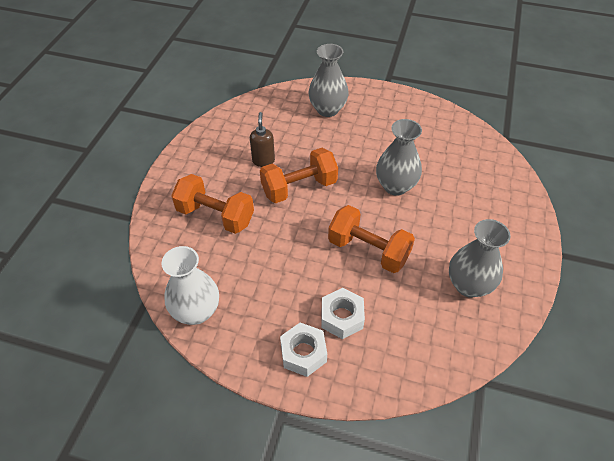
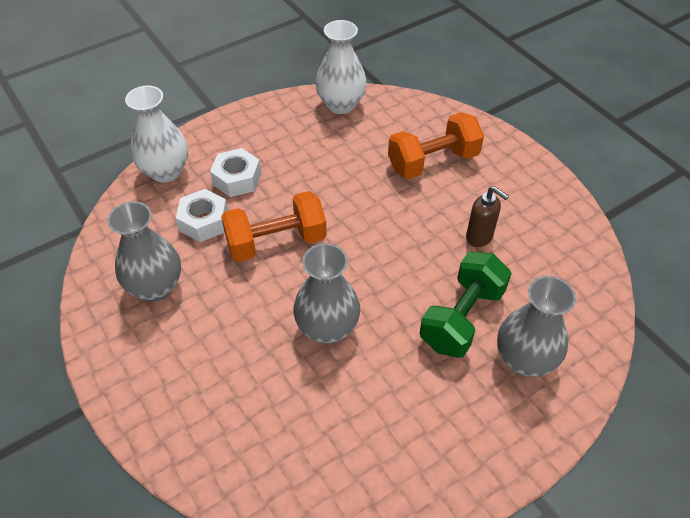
camera: 130 degrees right, 0 degrees up
(299, 188) = (409, 242): orange dumbbell -> none
(303, 353) = (237, 140): white nut -> white nut (204, 222)
(328, 140) = (462, 318): none -> green dumbbell
(384, 374) = (165, 171): none -> white vase

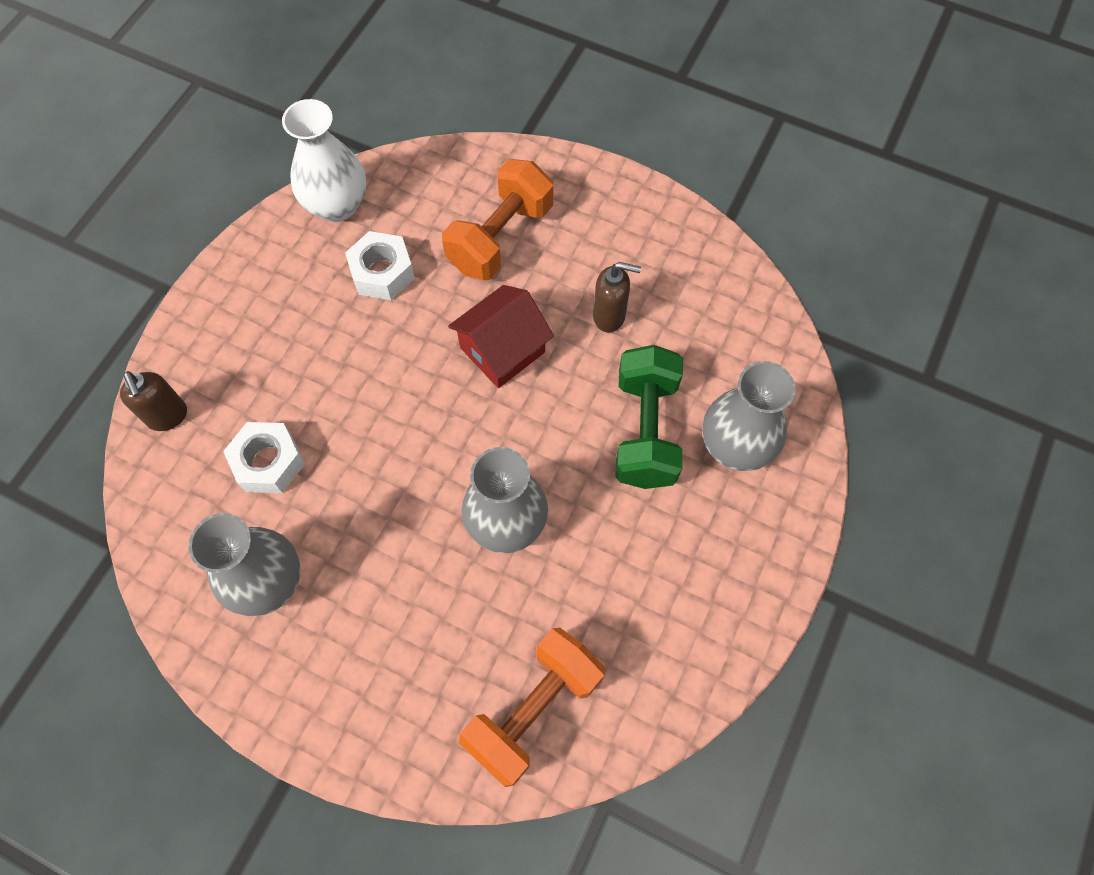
camera: 30 degrees left, 15 degrees up
(165, 171) = (168, 416): white vase -> brown soap dispenser
(237, 179) = (271, 381): white nut -> white nut (382, 273)
(276, 242) = (377, 443): orange dumbbell -> orange dumbbell (533, 710)
(392, 225) = (502, 350): none -> red house

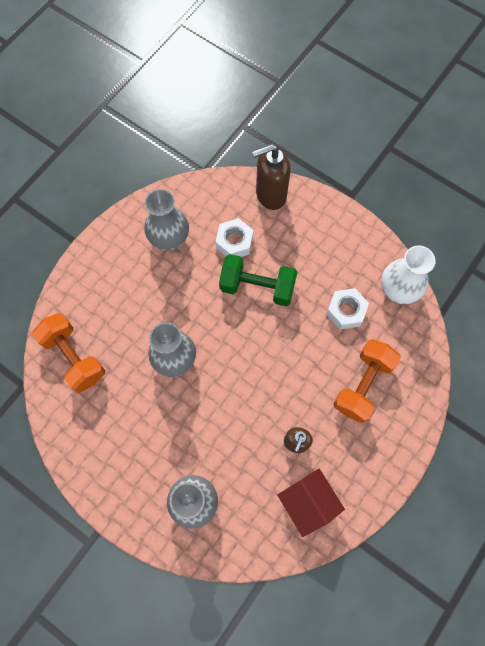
camera: 100 degrees right, 5 degrees up
(168, 416) = (270, 195): brown soap dispenser -> brown soap dispenser, size x1.64
(500, 237) = (363, 384): orange dumbbell -> orange dumbbell turned 75 degrees clockwise
(502, 350) = (282, 373): red house -> red house (308, 502)
(645, 430) = (215, 448): green dumbbell -> green dumbbell (257, 287)

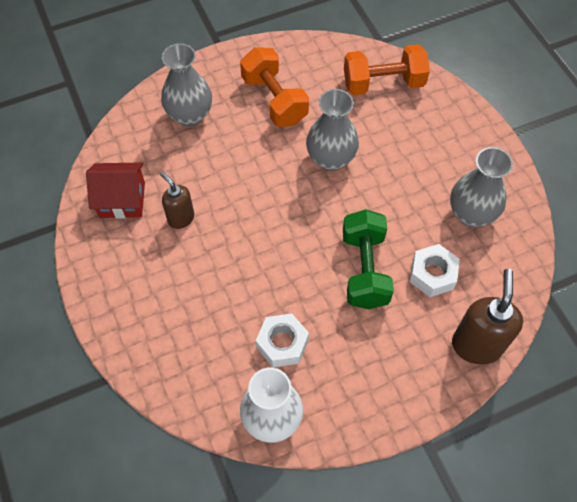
camera: 120 degrees right, 10 degrees down
(257, 287) = (364, 269): green dumbbell -> green dumbbell turned 45 degrees counterclockwise
(363, 384) = (192, 312): orange dumbbell -> orange dumbbell (274, 100)

